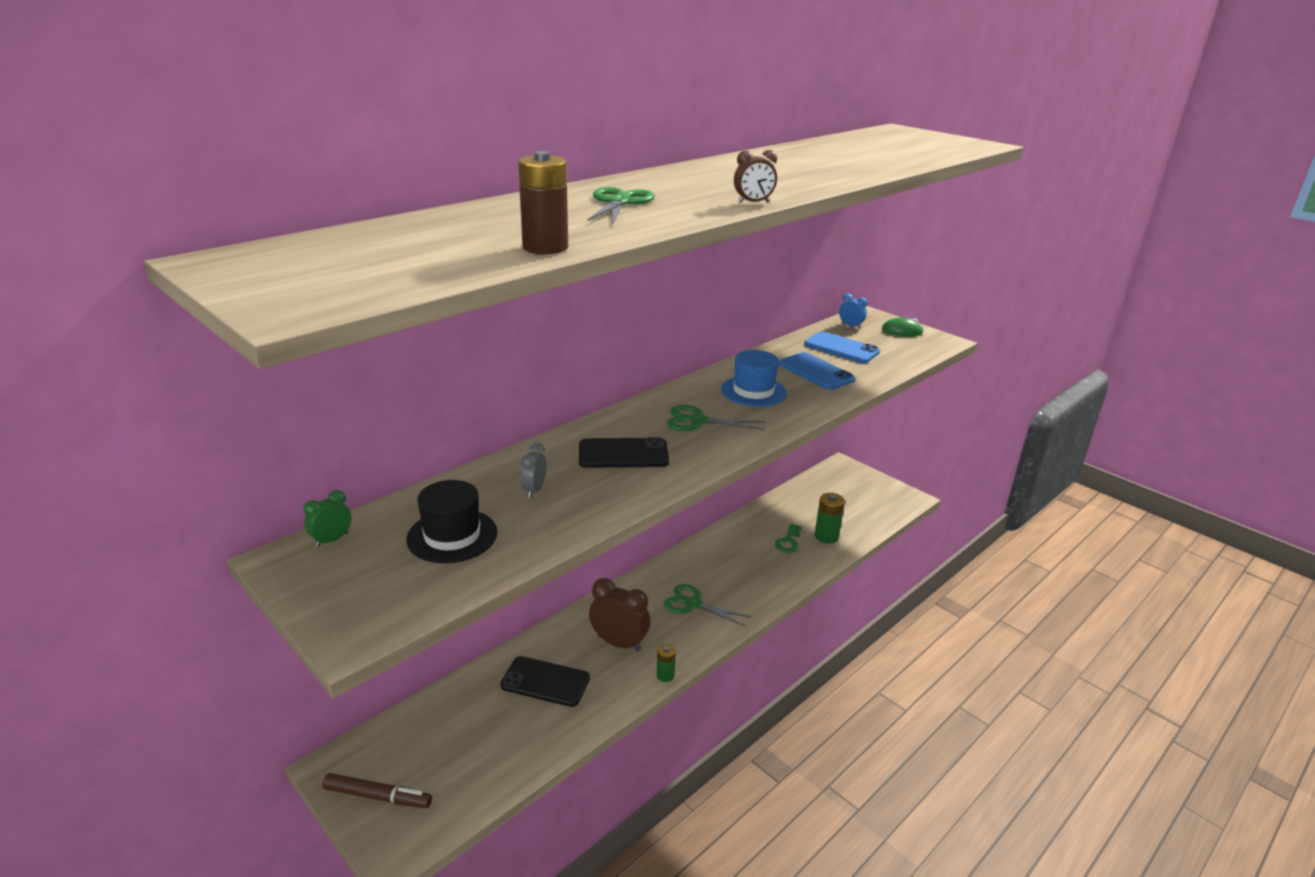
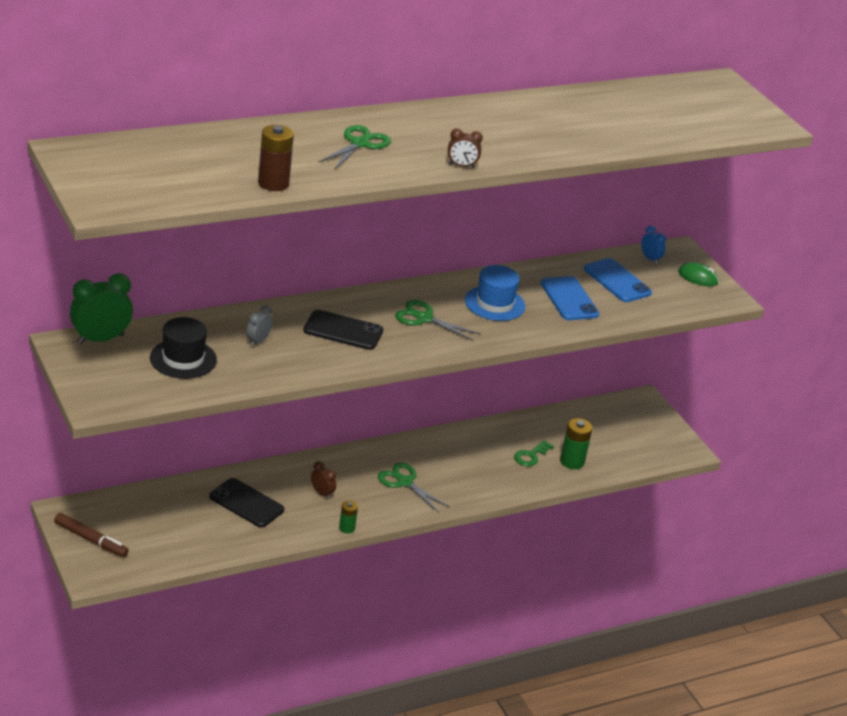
camera: 15 degrees right, 5 degrees up
(332, 540) = (100, 339): green clock -> green clock, size x1.90
(619, 643) = (322, 493): brown clock -> brown clock, size x0.53

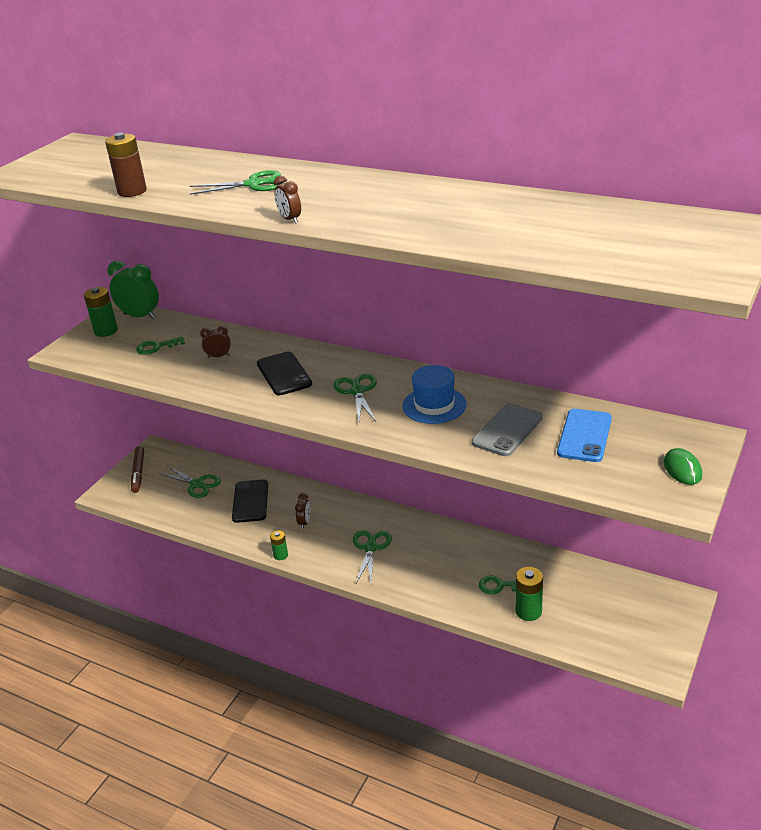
camera: 60 degrees right, 0 degrees up
(97, 367) = (106, 331): none -> green battery
(170, 517) = (197, 484): none -> green scissors
(183, 359) = (156, 347): black hat -> green key
(258, 341) = (218, 356): grey clock -> brown clock
(569, 299) = (507, 430): blue phone -> grey phone
(650, 259) = (657, 432): blue clock -> none

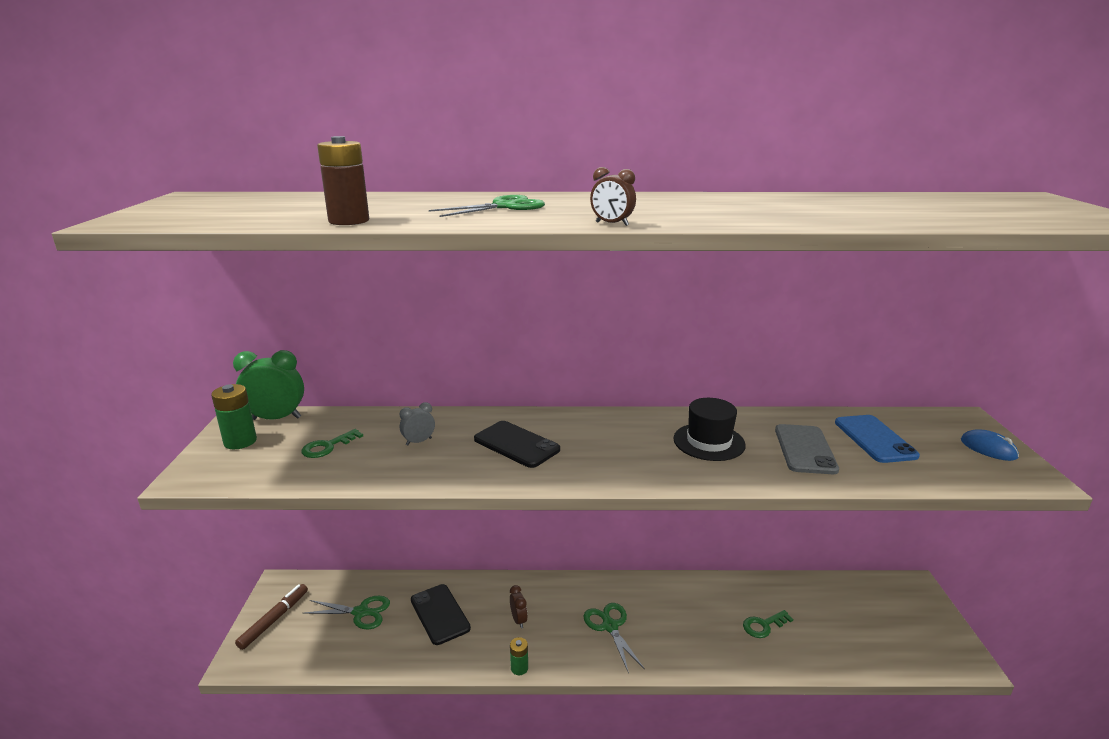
camera: 30 degrees left, 10 degrees down
(138, 473) = (274, 620): brown marker -> brown marker turned 120 degrees counterclockwise
(218, 356) = (419, 441): brown clock -> grey clock
(357, 391) = (616, 445): green scissors -> none
(434, 405) = (709, 442): blue hat -> black hat
(528, 611) = (811, 643): green battery -> none
(682, 469) = (988, 448): green mouse -> blue mouse

